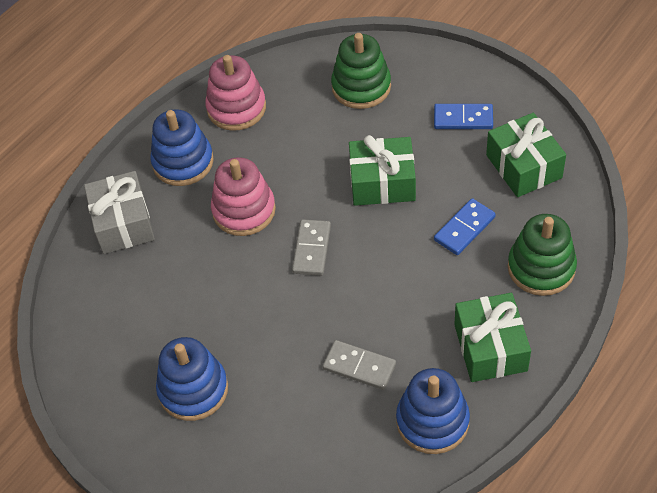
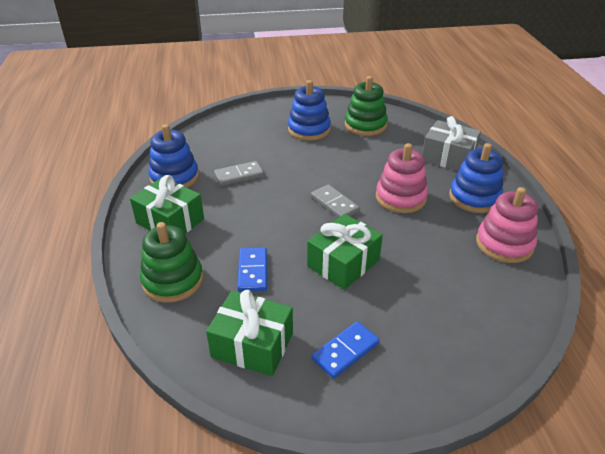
camera: 130 degrees right, 15 degrees down
(361, 87) = (455, 319): green stacking toy -> green stacking toy (365, 125)

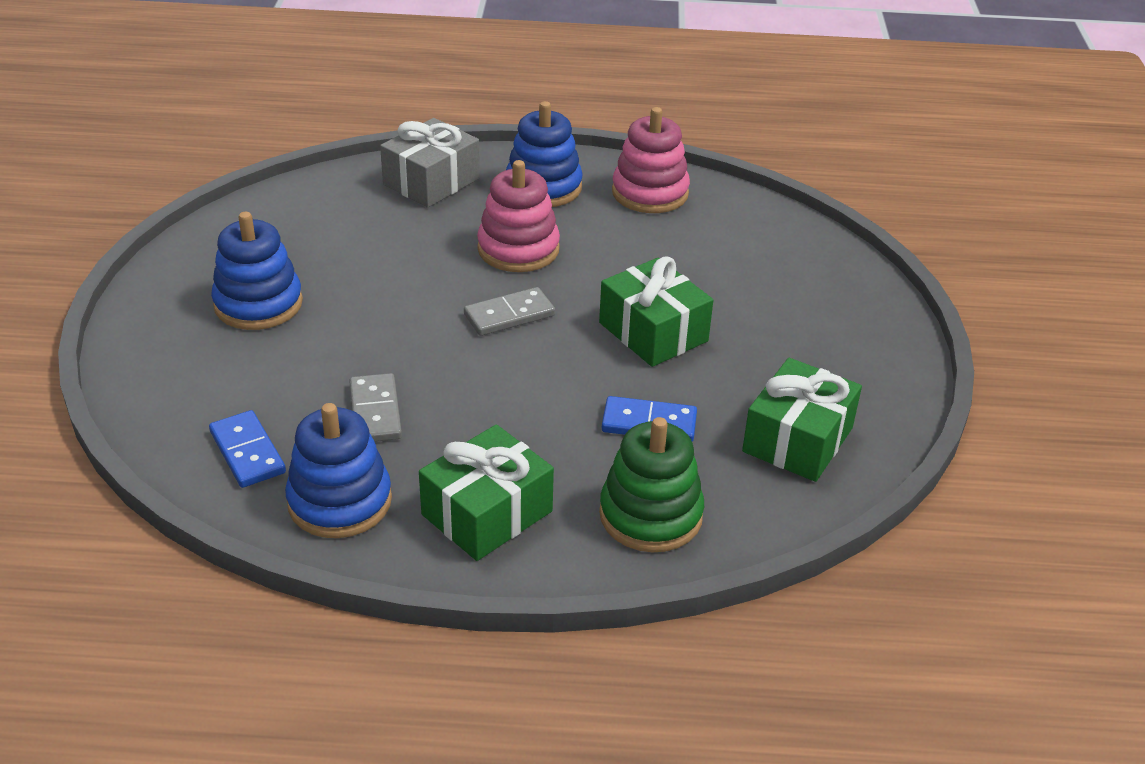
camera: 80 degrees left, 0 degrees up
(345, 351) = (816, 360): blue domino -> blue domino (247, 452)
(365, 125) = (283, 238): green stacking toy -> none

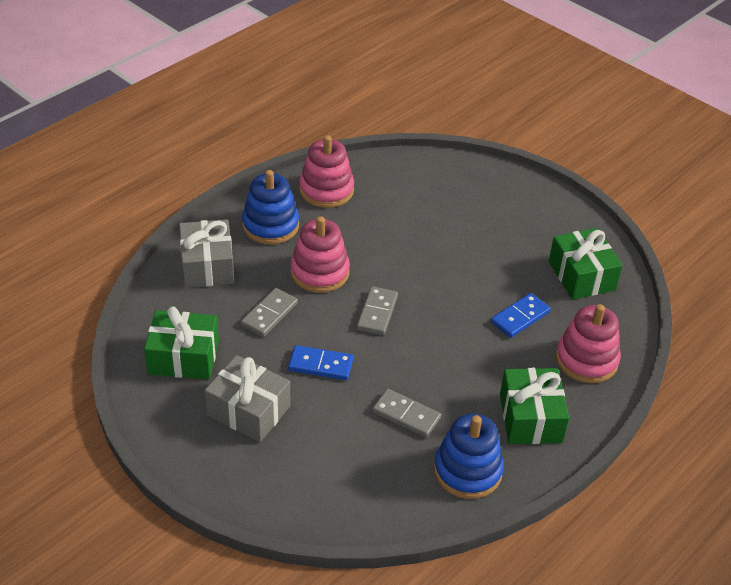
camera: 50 degrees left, 5 degrees up
(247, 452) = (388, 488): blue domino -> blue domino (320, 365)
(258, 304) = (248, 410): blue stacking toy -> grey gift
(412, 249) = (269, 314): none -> grey domino
(650, 515) = (586, 360): green stacking toy -> pink stacking toy
(653, 332) = (450, 269): green gift -> green gift (183, 357)

